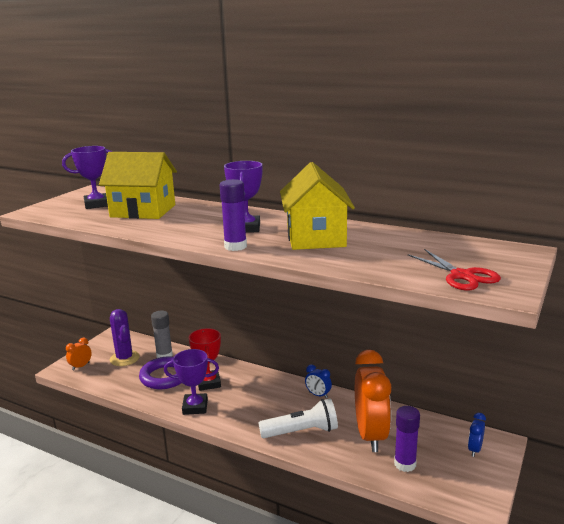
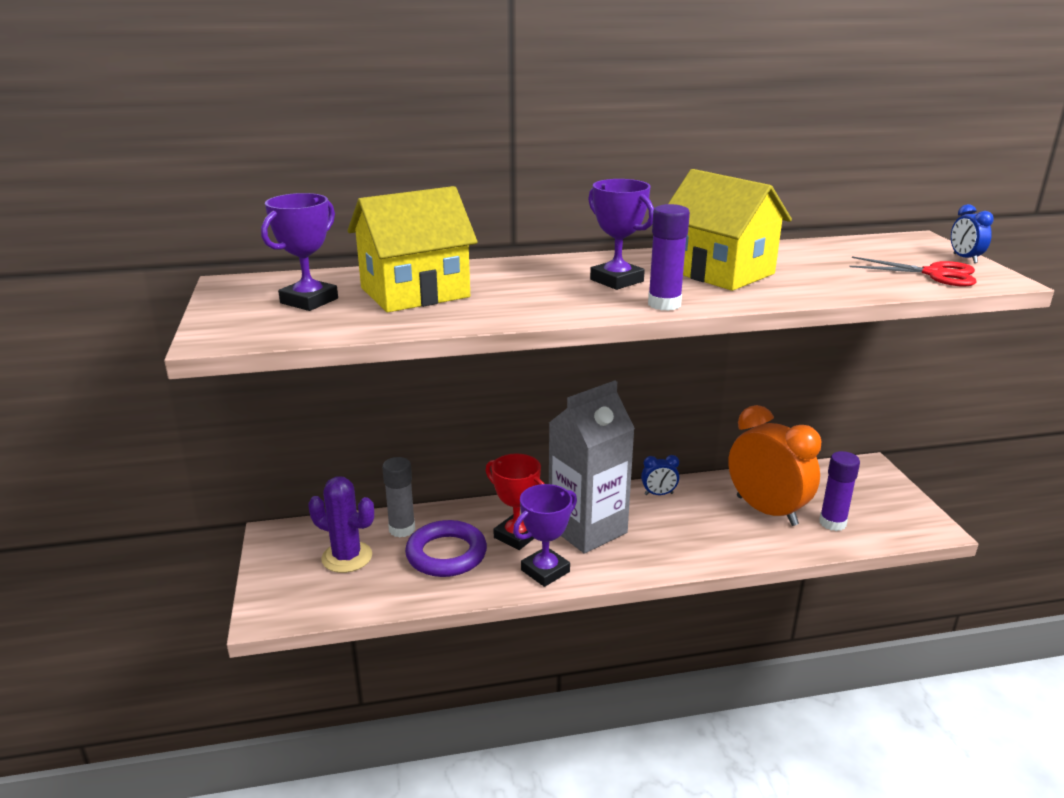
camera: 40 degrees left, 5 degrees up
(81, 366) = (292, 597): orange clock -> none
(248, 396) = (587, 529): none -> grey carton
(301, 431) = (700, 539): white flashlight -> none
(474, 449) = (862, 481): blue clock -> blue clock (964, 258)

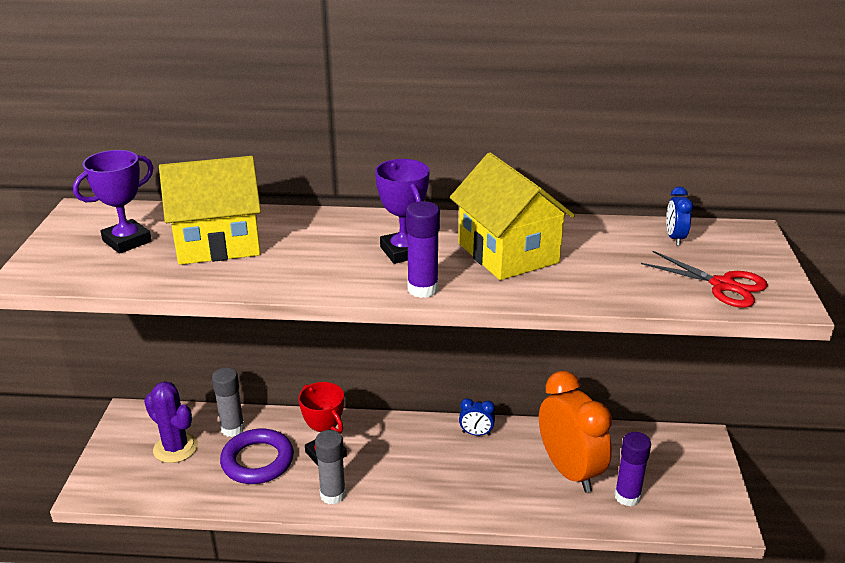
camera: 15 degrees right, 5 degrees up
(545, 571) = (333, 494): purple trophy -> grey glue stick
(587, 529) = (391, 459): grey carton -> none
(964, 258) = (775, 267): blue clock -> blue clock (674, 238)

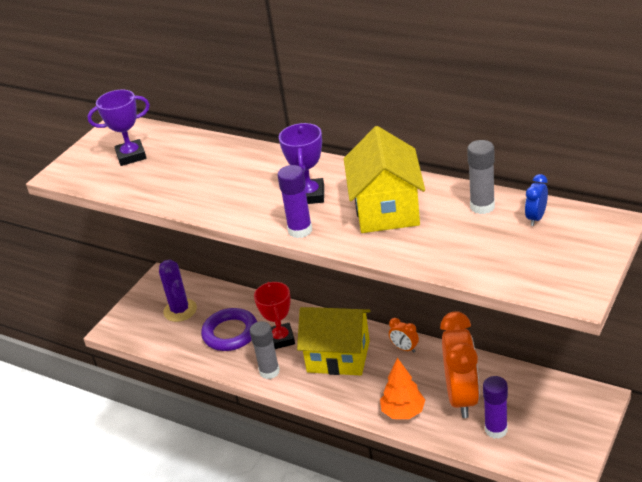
camera: 30 degrees right, 5 degrees up
(218, 243) = (188, 167): yellow house -> yellow house (338, 356)
(232, 428) = (225, 304): grey glue stick -> grey glue stick (482, 207)
(476, 433) = (404, 348): blue clock -> orange clock
(517, 502) = (403, 412): none -> orange tree
(723, 285) = (536, 269): red scissors -> none

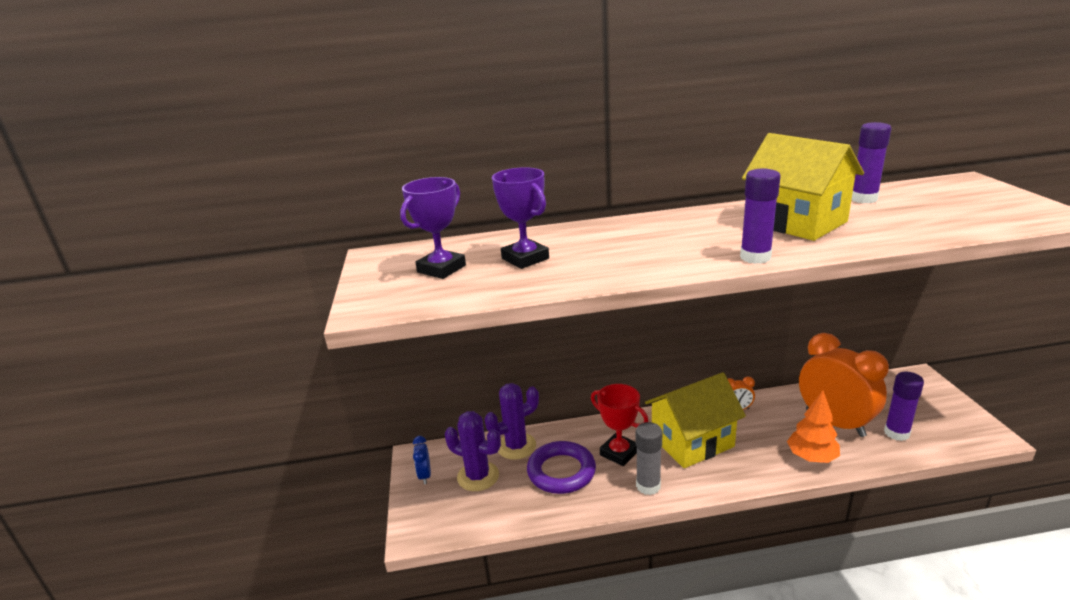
camera: 40 degrees left, 10 degrees down
(224, 300) = (516, 446): none -> purple cactus
(309, 195) = (706, 236): purple trophy -> purple trophy (525, 258)
(482, 207) = (863, 199): grey glue stick -> purple glue stick
(536, 218) = (916, 192): blue clock -> blue clock (425, 475)

